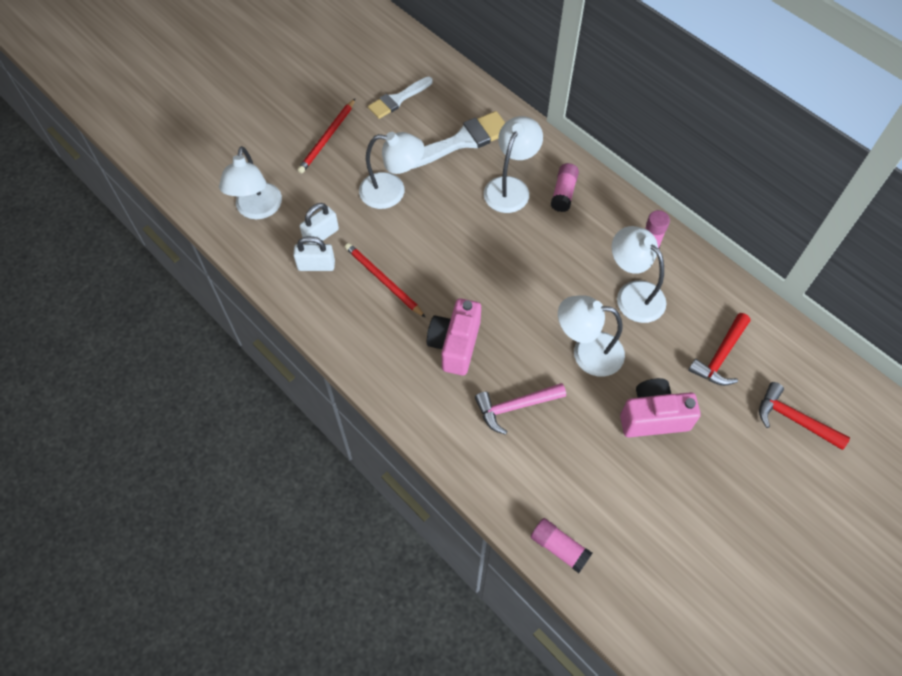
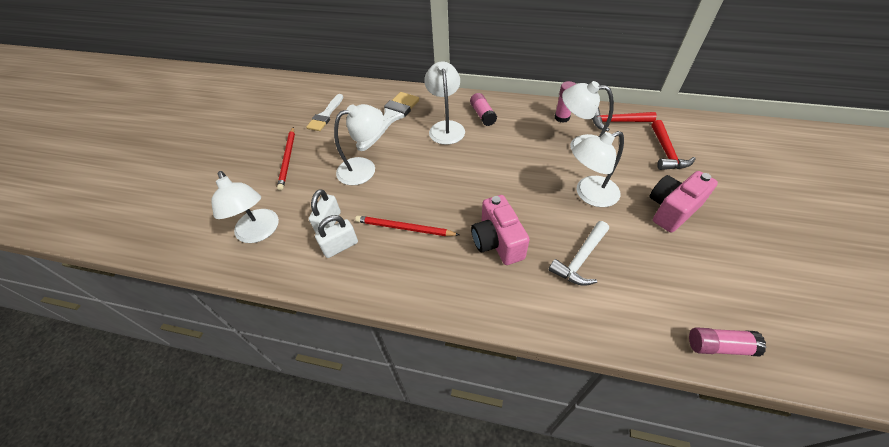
camera: 30 degrees left, 10 degrees down
(514, 407) = (580, 259): pink hammer -> white hammer
(793, 419) = (744, 163): red hammer -> red hammer (615, 122)

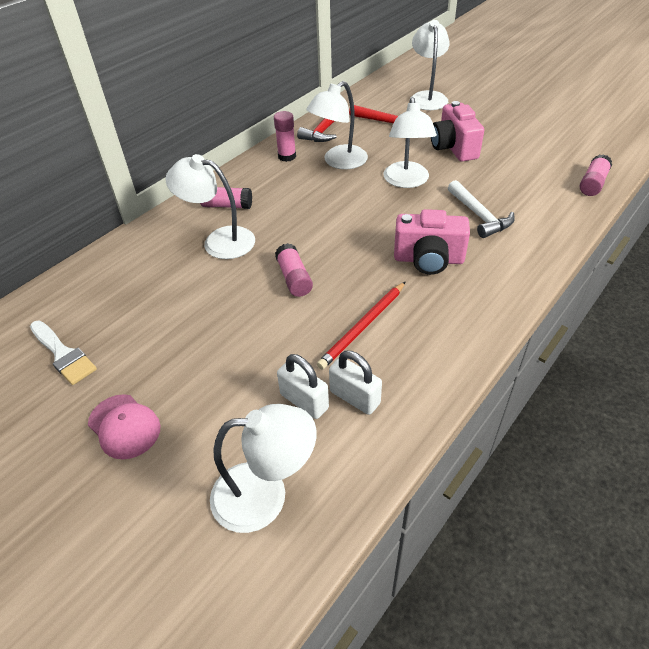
camera: 65 degrees left, 5 degrees down
(288, 159) = (124, 426): red pencil -> pink cap
(340, 246) = (355, 397): white padlock -> white padlock turned 45 degrees counterclockwise
(364, 168) = (227, 337): white lamp -> white lamp (427, 97)
(390, 118) = (148, 285): white brush -> none
(431, 176) = (294, 278): none -> pink glue stick

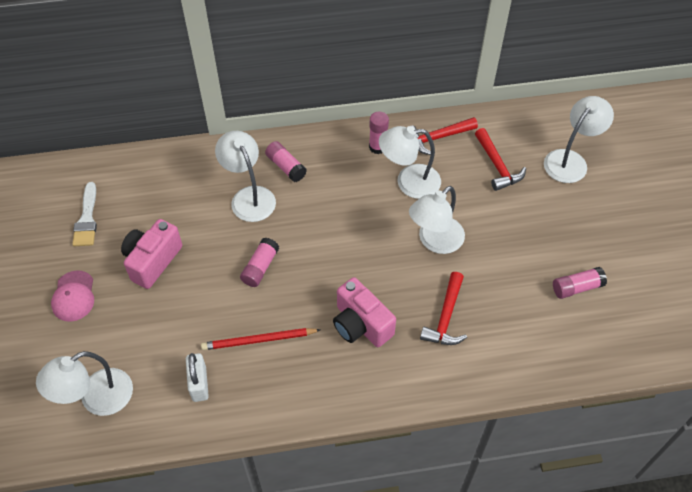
camera: 40 degrees right, 10 degrees up
(265, 495) = (96, 398): white lamp -> white lamp turned 105 degrees clockwise
(304, 401) = (171, 361): white padlock -> none
(453, 148) = (516, 235): pink camera -> pink camera (152, 261)
(479, 216) = (445, 317): white hammer -> red hammer
(592, 183) = (578, 361): pink glue stick -> pink glue stick (576, 287)

